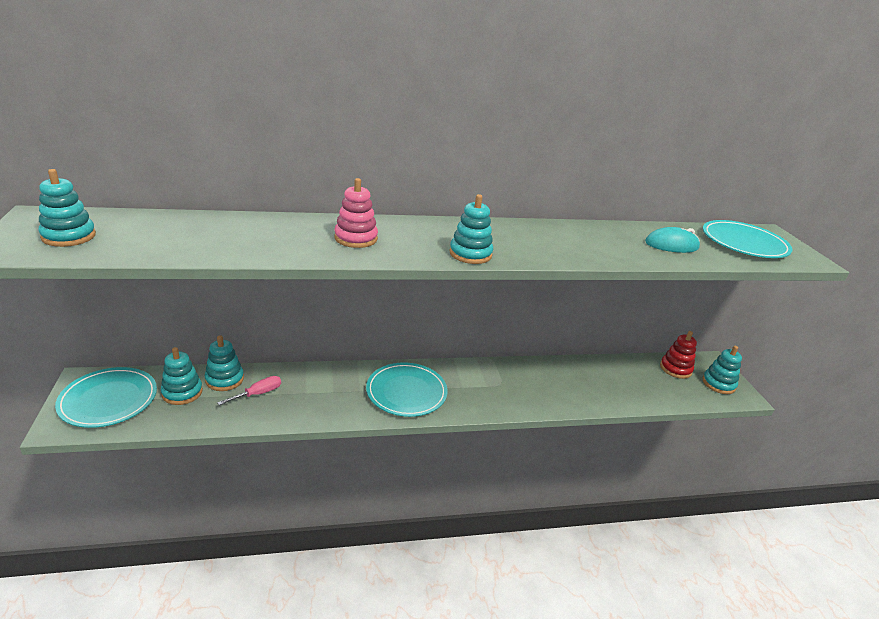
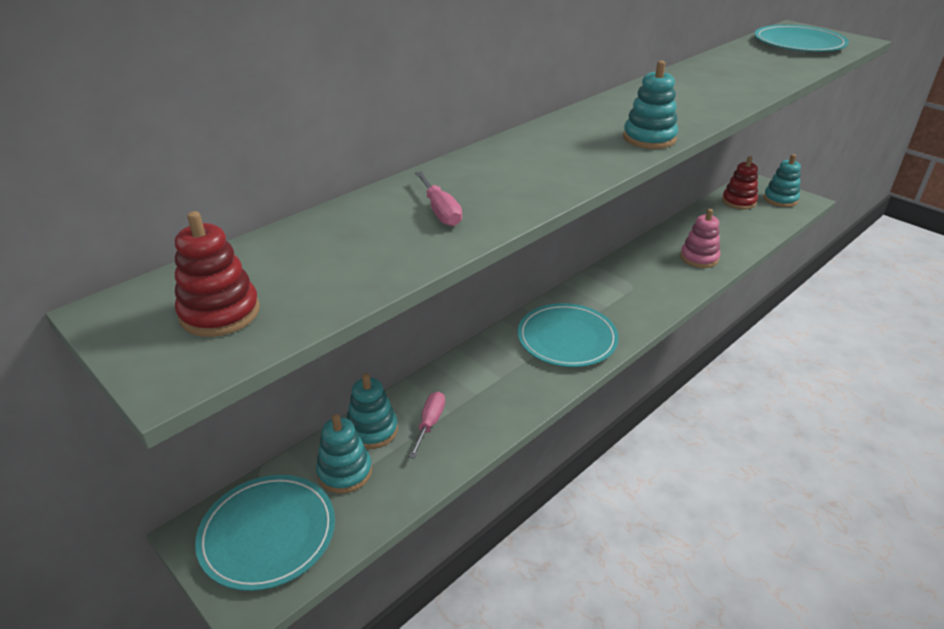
camera: 30 degrees left, 5 degrees up
(69, 236) = (220, 313): turquoise stacking toy -> red stacking toy
(258, 238) = (440, 211): none -> pink screwdriver
(356, 238) = (529, 168): pink stacking toy -> pink stacking toy (699, 258)
(671, 245) = (762, 65): turquoise mouse -> none

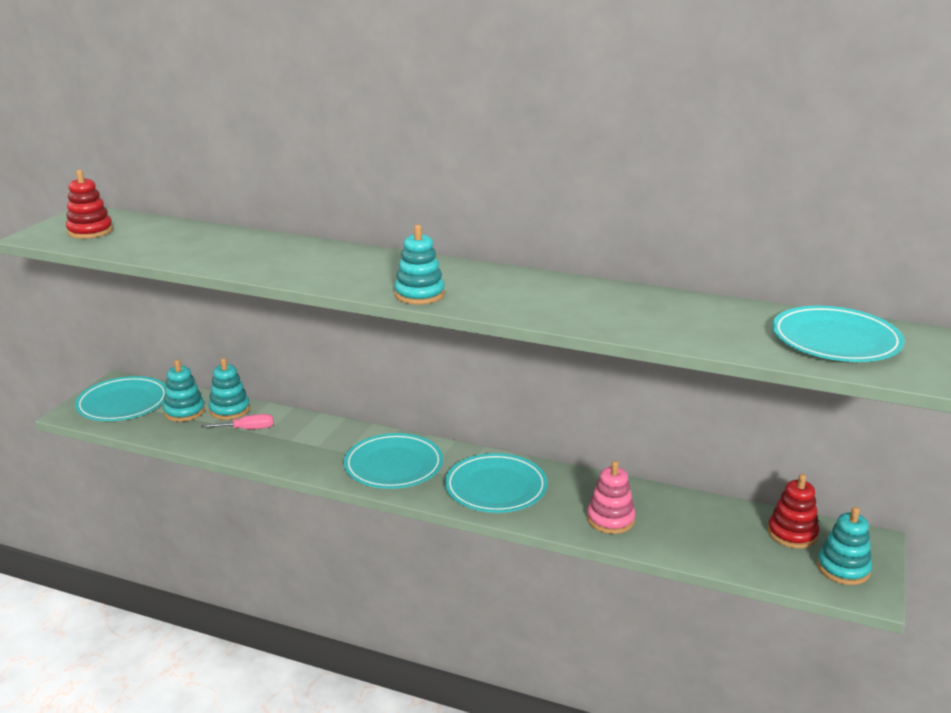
camera: 65 degrees right, 10 degrees down
(440, 211) = (232, 252): pink screwdriver -> none
(631, 294) = (496, 487): none -> turquoise plate

